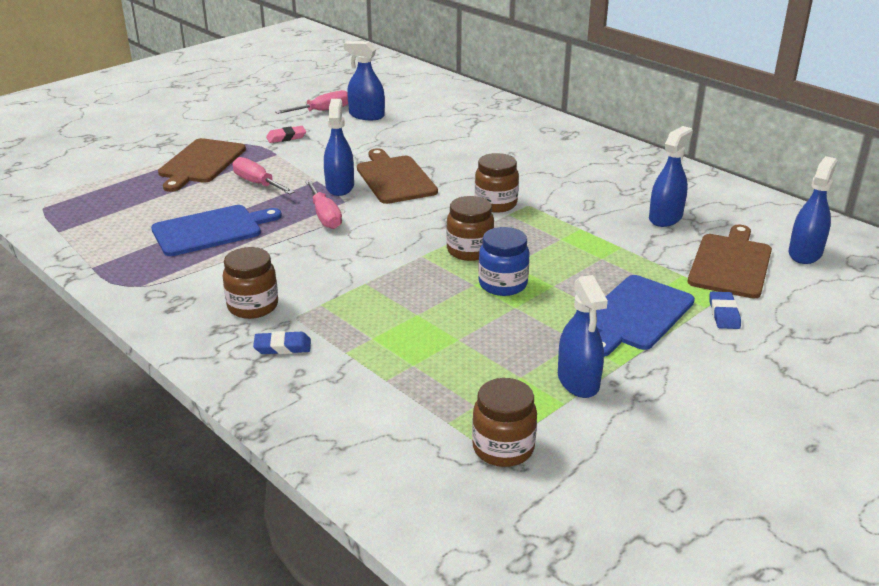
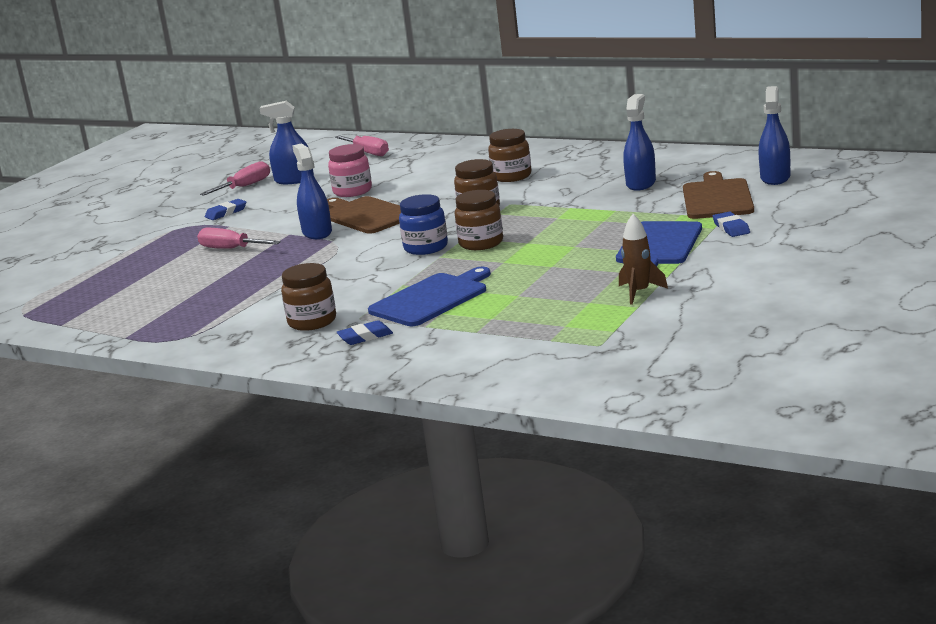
camera: 15 degrees left, 10 degrees down
(201, 163) = (155, 249): brown cutting board -> none
(211, 230) = (218, 288): blue cutting board -> blue cutting board (431, 299)
(286, 137) = (226, 213): pink eraser -> blue eraser
(325, 216) = (322, 254): pink screwdriver -> pink screwdriver (368, 153)
(403, 144) = (352, 191): none -> pink jar
(503, 284) = (529, 256): blue jar -> blue jar (426, 248)
(503, 448) = (607, 341): brown jar -> brown jar (511, 176)
(578, 381) = (639, 292): blue spray bottle -> brown rocket

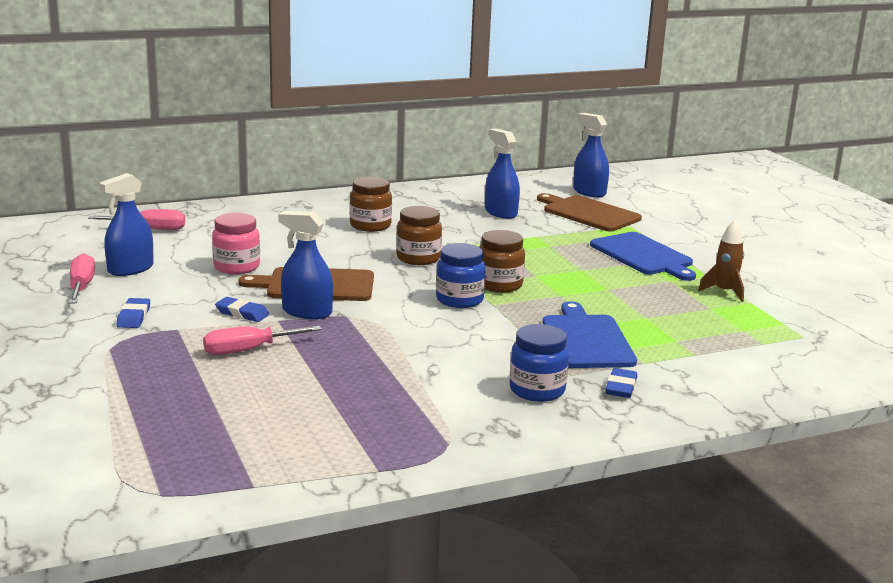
camera: 55 degrees left, 0 degrees up
(312, 322) = (537, 390): brown jar -> blue jar
(731, 228) = (657, 232): blue eraser -> blue eraser (242, 313)

